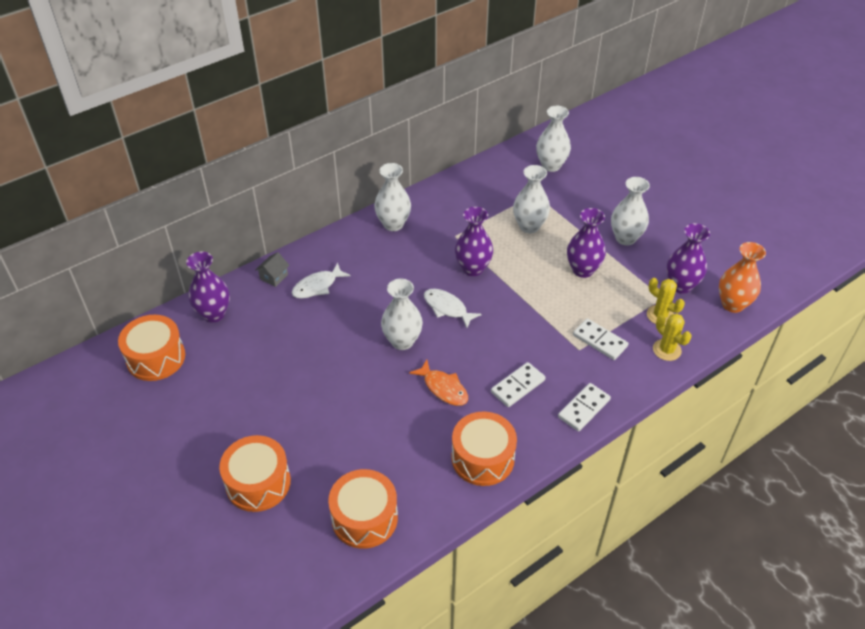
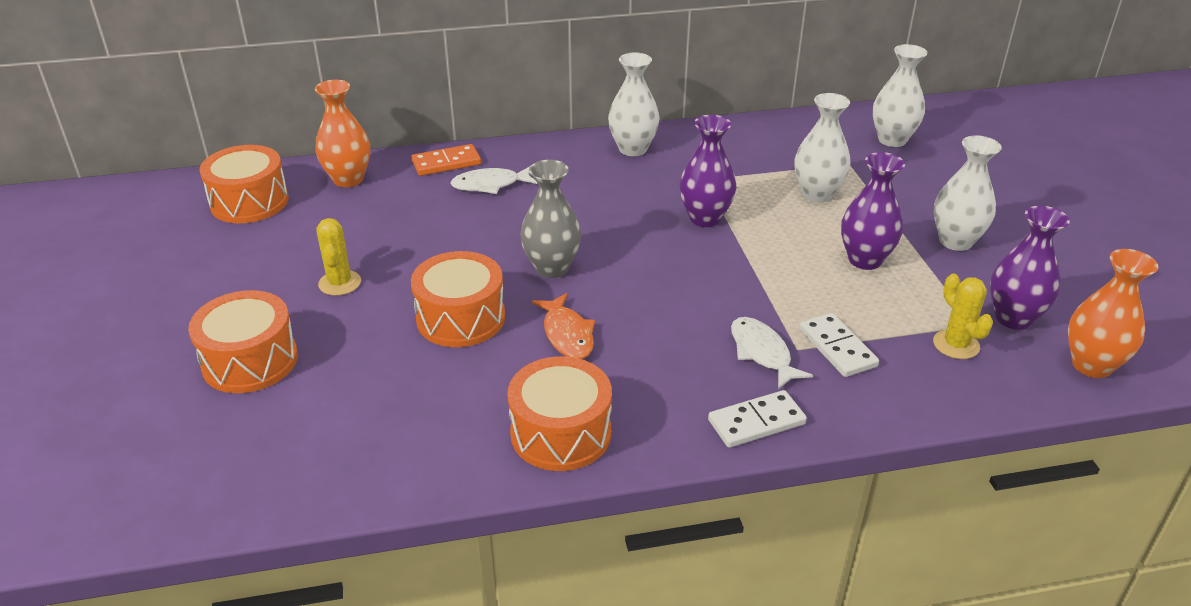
camera: 25 degrees right, 10 degrees down
(214, 314) = (348, 179): purple vase -> orange vase
(274, 277) = (446, 163): grey house -> orange domino
(364, 518) = (345, 447): orange drum -> orange drum (461, 318)
(402, 341) = (552, 268): white vase -> grey vase
(447, 308) = (638, 250): white fish -> white fish (762, 352)
(517, 386) = (674, 364): white domino -> none
(667, 350) = (940, 390): yellow cactus -> yellow cactus (340, 283)

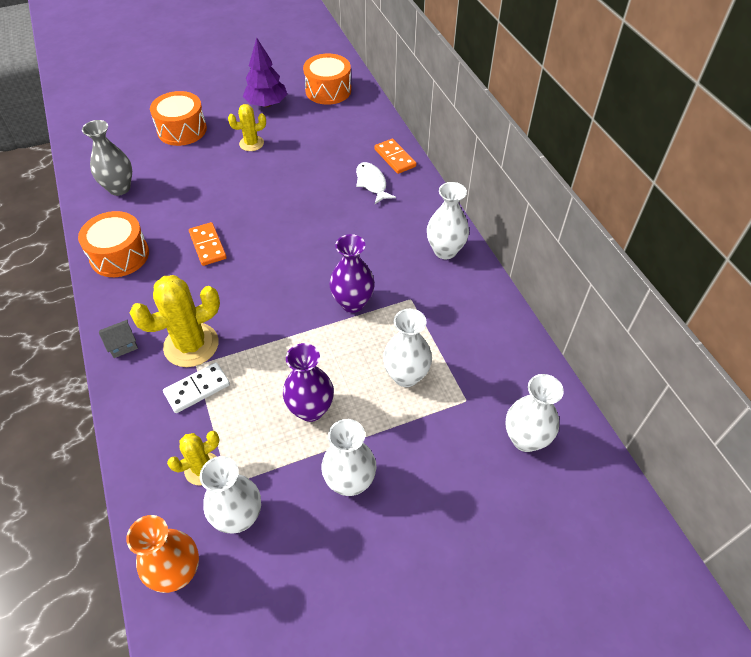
camera: 80 degrees right, 15 degrees up
(241, 263) = (266, 104): none -> purple tree
(348, 179) = (362, 121): orange vase -> none
(461, 318) = (221, 197): orange drum -> none
(552, 268) = (277, 228): grey vase -> grey vase (119, 188)
(567, 334) = (207, 246): orange fish -> orange domino
(756, 422) = (122, 345): white domino -> grey house
(762, 352) = (191, 345): white fish -> yellow cactus
(1013, 318) = (238, 517): purple vase -> white vase

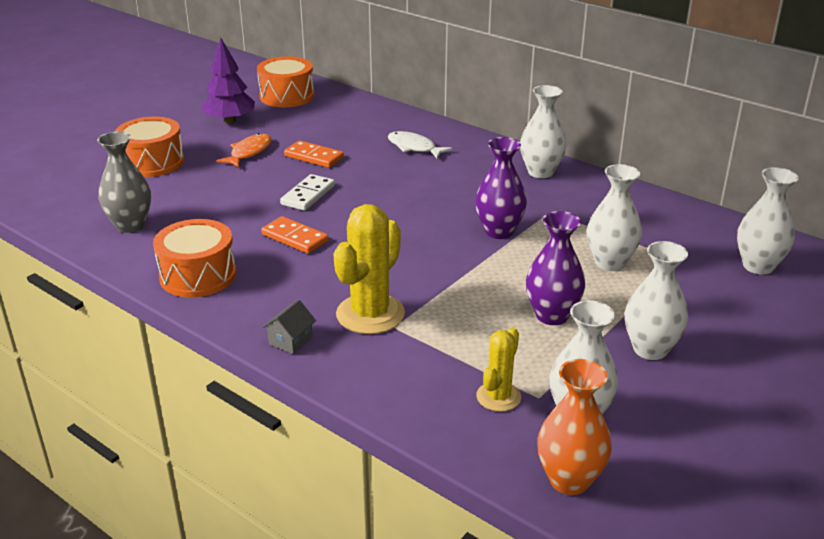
camera: 30 degrees left, 20 degrees down
(197, 389) = (418, 343): white domino -> white domino (308, 195)
(251, 143) = (249, 152): yellow cactus -> orange fish
(395, 158) = (415, 125): orange domino -> orange domino (314, 157)

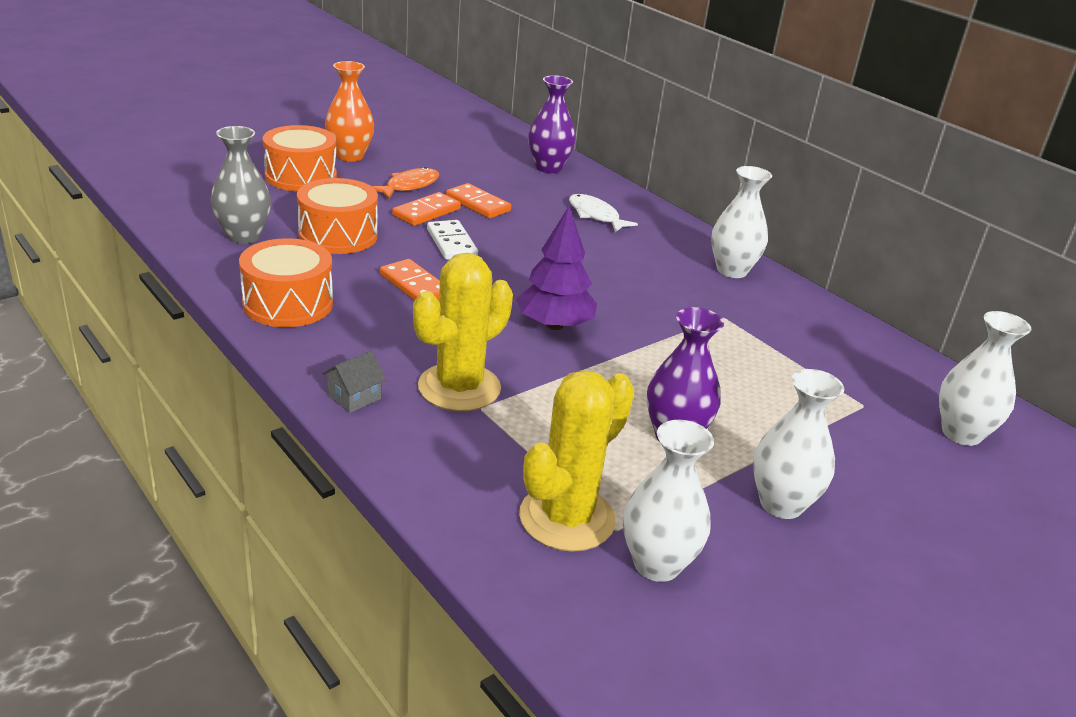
camera: 10 degrees right, 0 degrees up
(230, 121) = (405, 150): purple tree -> purple tree (554, 325)
(274, 173) = (426, 212): none -> orange domino
(287, 96) = (479, 136): orange drum -> orange drum (338, 235)
(308, 195) = (452, 243): white domino -> white domino turned 60 degrees counterclockwise
(498, 397) = (567, 518): yellow cactus -> yellow cactus, size x1.72
(499, 231) = (653, 326): purple vase -> purple vase (548, 168)
(569, 480) = (610, 642): orange vase -> orange vase (350, 156)
(610, 262) = (773, 390): white vase -> none

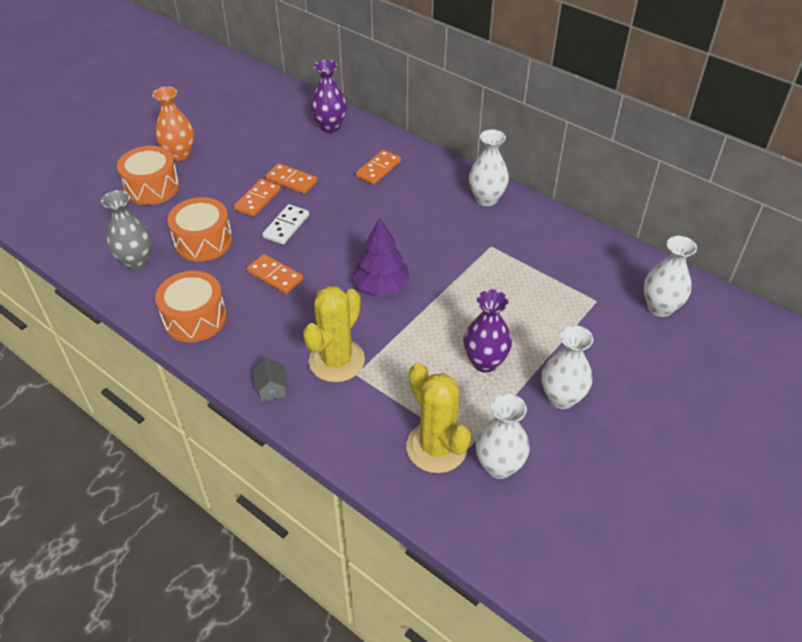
camera: 10 degrees left, 15 degrees up
(354, 397) = (272, 389): grey house -> grey house turned 45 degrees counterclockwise
(409, 186) = (235, 175): orange fish -> none
(452, 243) = (286, 226): white domino -> white domino turned 60 degrees clockwise
(567, 518) = (436, 447): yellow cactus -> yellow cactus turned 60 degrees counterclockwise
(595, 215) = (378, 169): white fish -> orange domino

